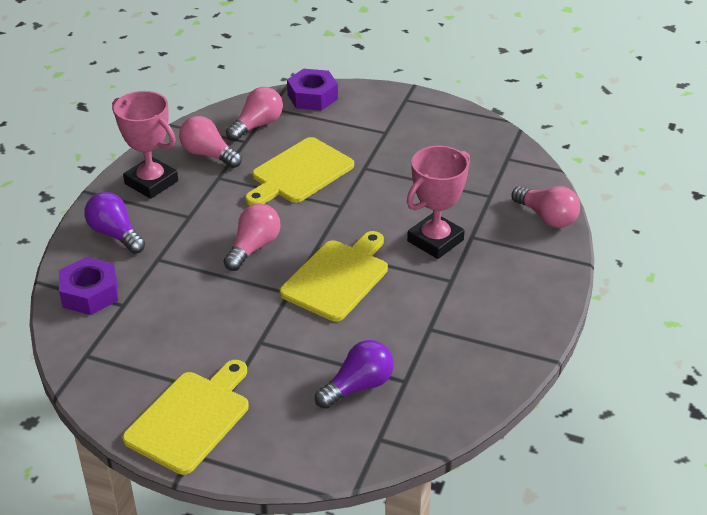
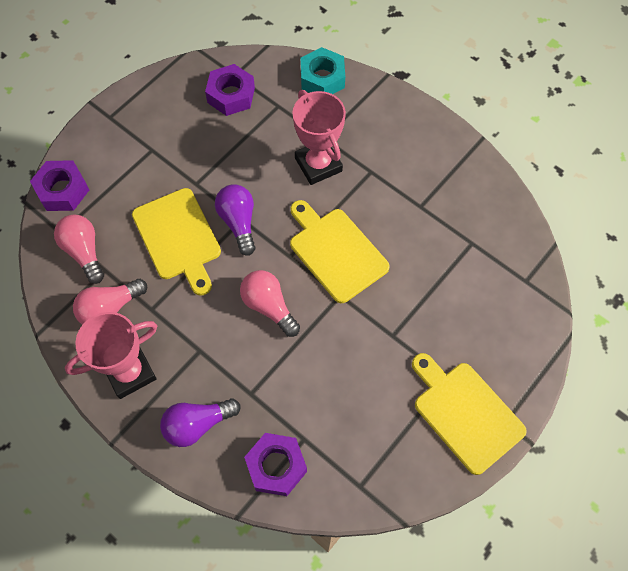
camera: 70 degrees left, 25 degrees up
(358, 386) = (467, 277): purple light bulb -> purple light bulb (239, 222)
(480, 162) = (231, 95): none -> purple nut
(547, 217) = (322, 78): pink light bulb -> turquoise nut

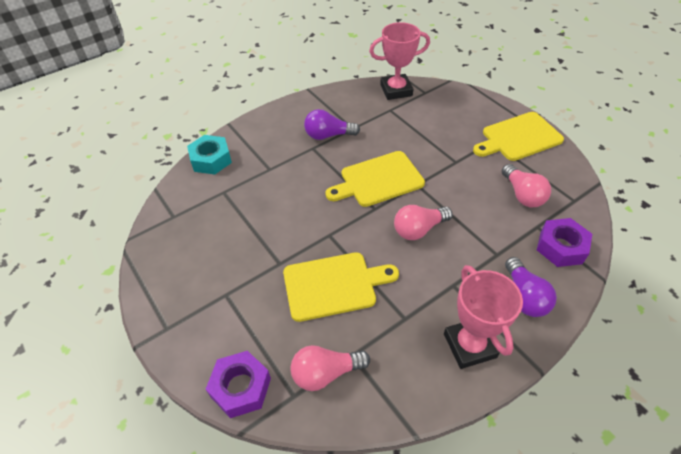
camera: 75 degrees left, 15 degrees down
(110, 308) = (397, 355): pink light bulb -> pink light bulb (522, 195)
(231, 95) = (195, 222): purple nut -> none
(239, 222) = (332, 237): purple light bulb -> purple light bulb (328, 135)
(318, 165) = (294, 176): pink trophy -> pink trophy (396, 90)

